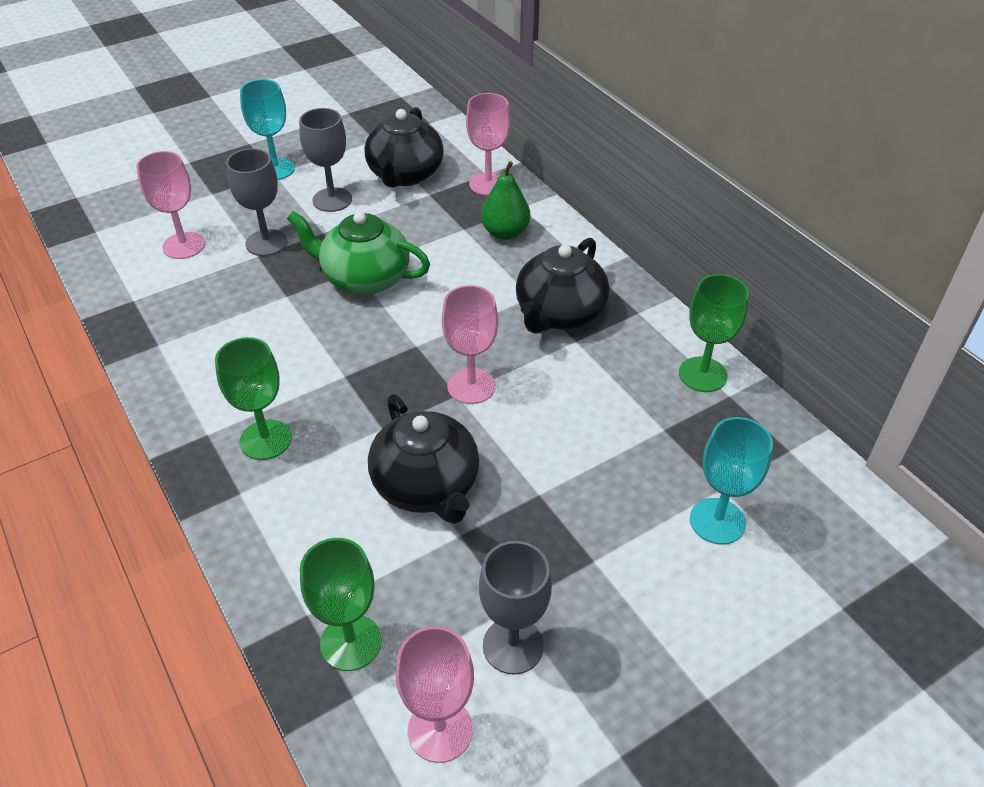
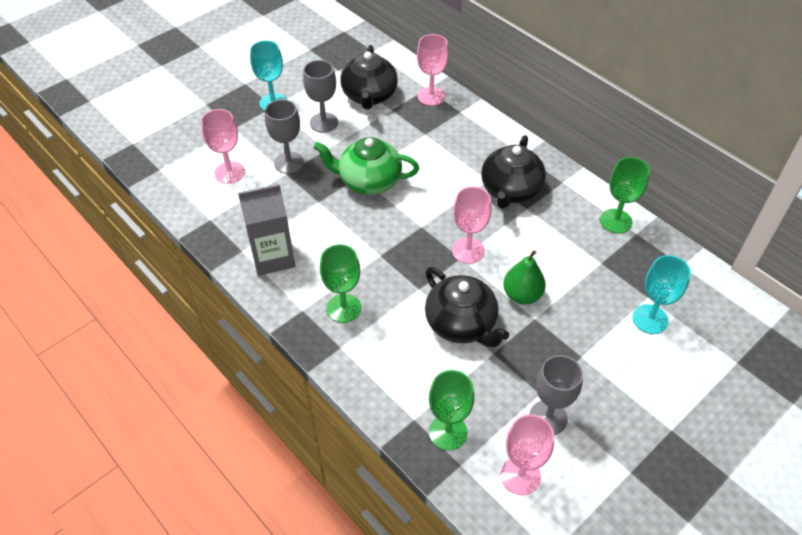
camera: 10 degrees left, 5 degrees up
(195, 359) = (273, 257): none -> grey carton
(505, 233) = (455, 133): green pear -> green pear (522, 295)

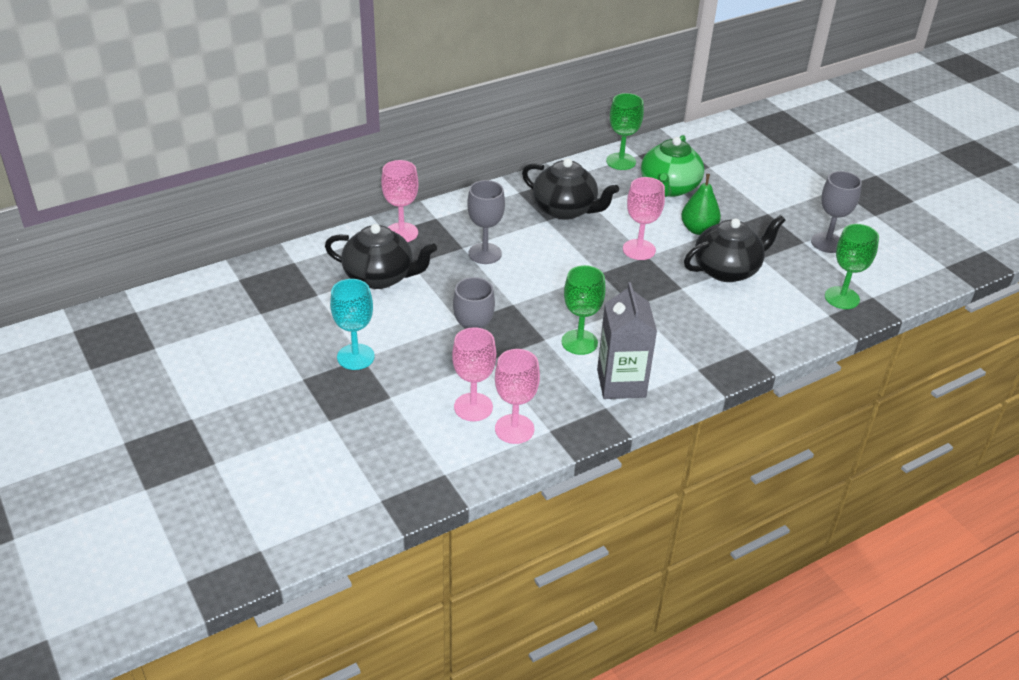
camera: 80 degrees left, 10 degrees down
(324, 122) = (412, 319): grey goblet -> grey goblet (485, 253)
(344, 308) = (699, 340): green goblet -> green goblet (579, 342)
(369, 181) = (524, 298): green teapot -> green teapot (669, 188)
(520, 475) = (881, 267): pink goblet -> pink goblet (514, 429)
(650, 319) = (733, 171): turquoise goblet -> none

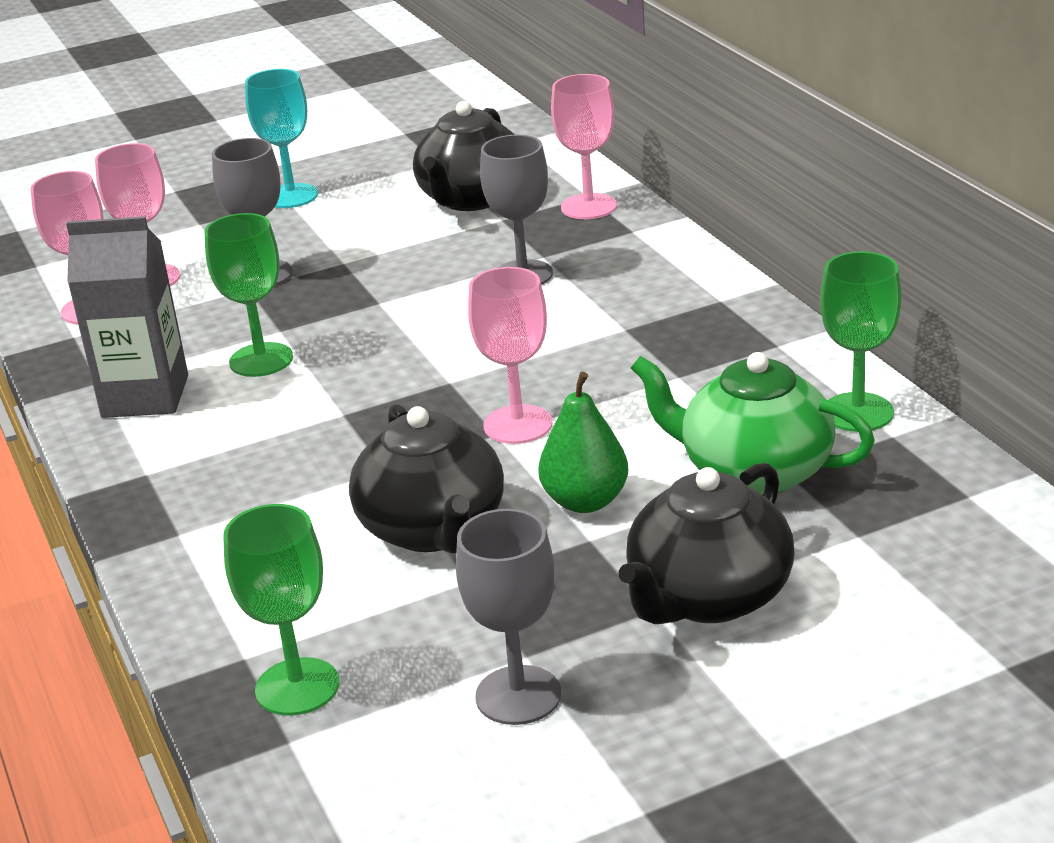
camera: 100 degrees right, 10 degrees down
(565, 209) = (661, 347): black teapot -> black teapot (708, 597)

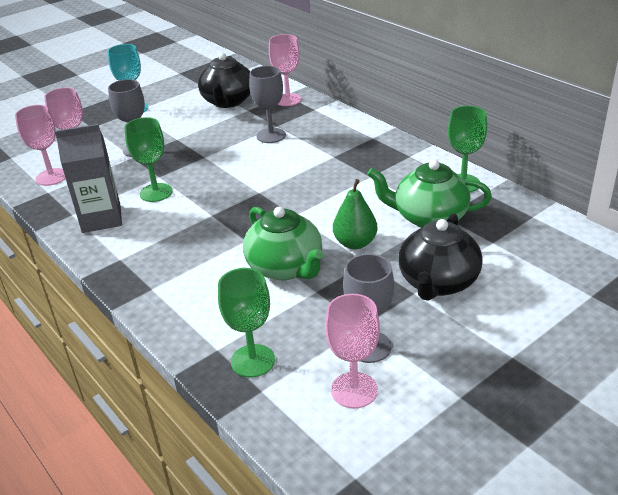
camera: 15 degrees left, 5 degrees up
(433, 529) = (286, 267): black teapot -> green teapot
(518, 425) = (303, 209): pink goblet -> pink goblet (354, 390)

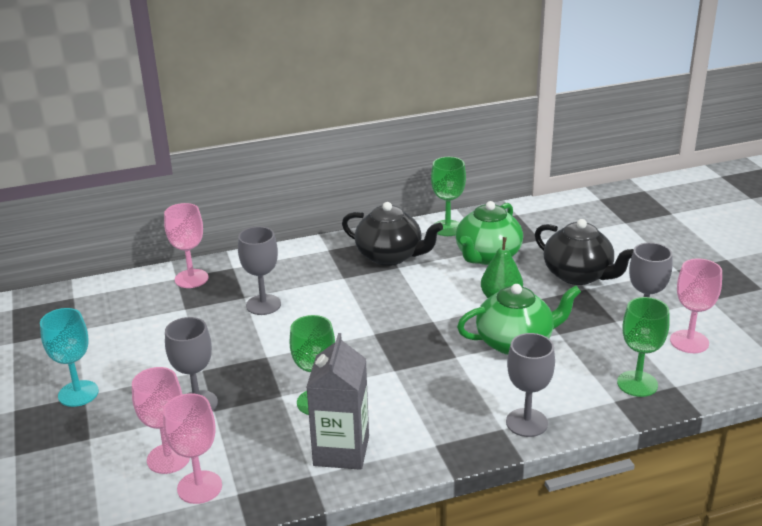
camera: 70 degrees left, 5 degrees down
(164, 300) = (526, 422): none -> grey goblet
(228, 101) = (147, 318): black teapot -> black teapot (390, 256)

